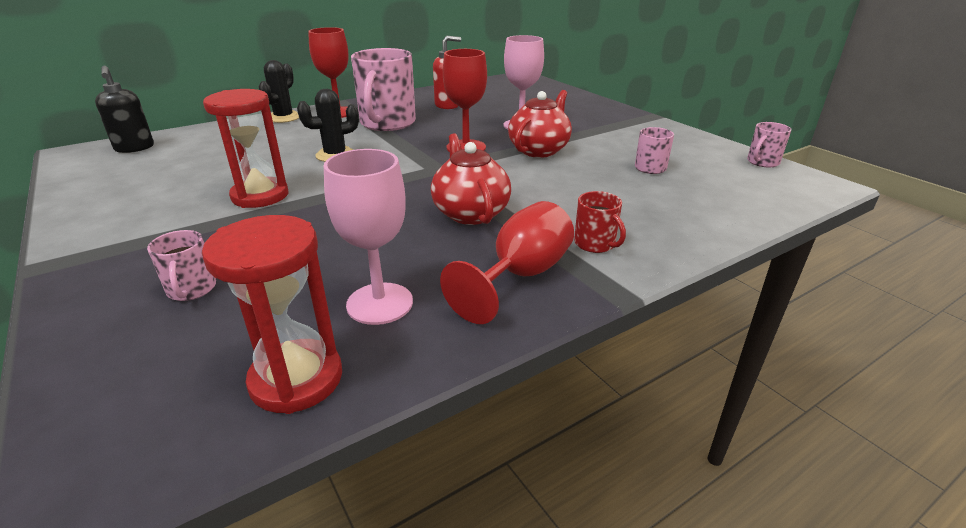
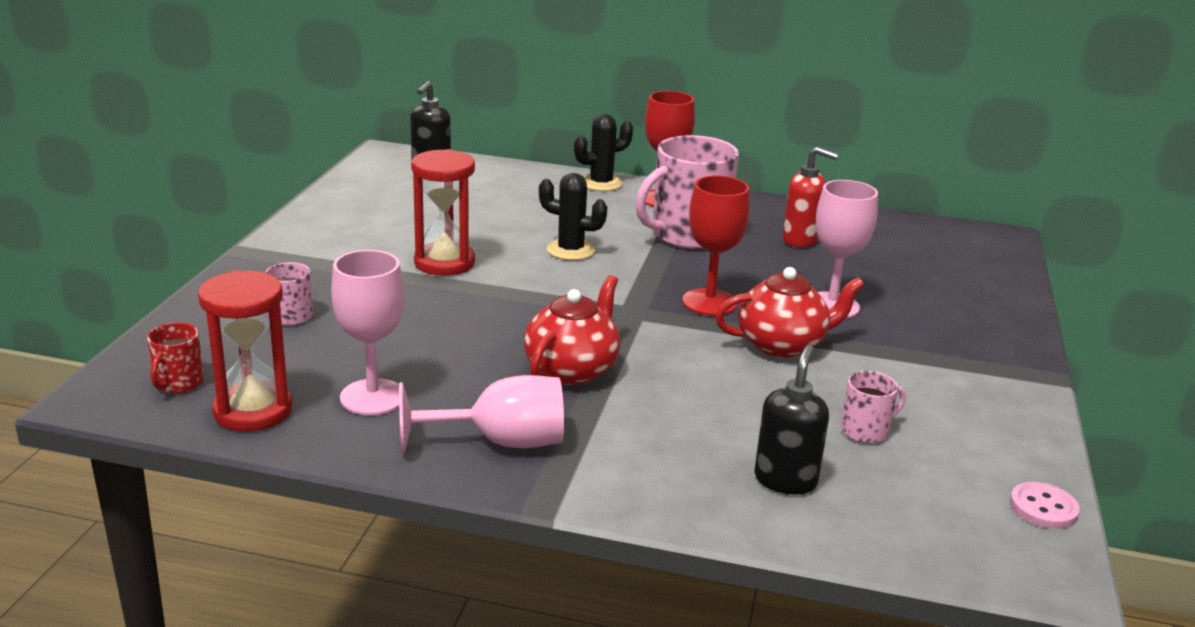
camera: 45 degrees right, 5 degrees down
(521, 276) = (501, 442): red goblet -> pink goblet
(595, 244) = (617, 459): red mug -> red mug (178, 383)
(676, 206) = (785, 480): none -> black soap dispenser
(762, 162) = (1043, 508): pink mug -> pink button

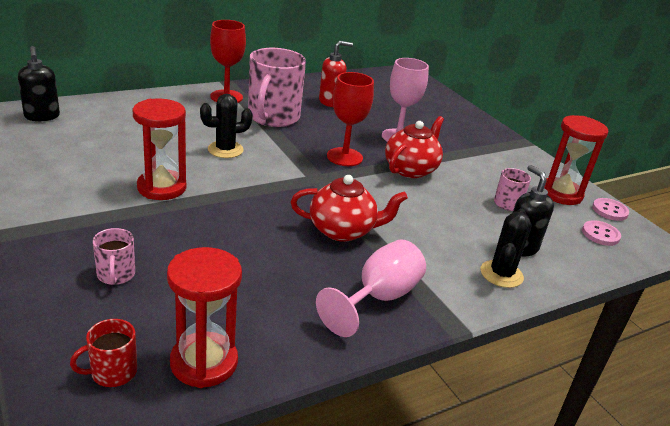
camera: 45 degrees left, 5 degrees up
(178, 383) = (112, 372): red mug -> red mug turned 90 degrees clockwise
(373, 397) = (265, 308): pink goblet -> none
(572, 369) = (343, 231): red teapot -> red teapot turned 105 degrees clockwise
(601, 183) = (175, 96): black cactus -> black cactus (501, 274)
(960, 524) = (600, 234): none -> pink button
(988, 456) = (561, 194): none -> red hourglass

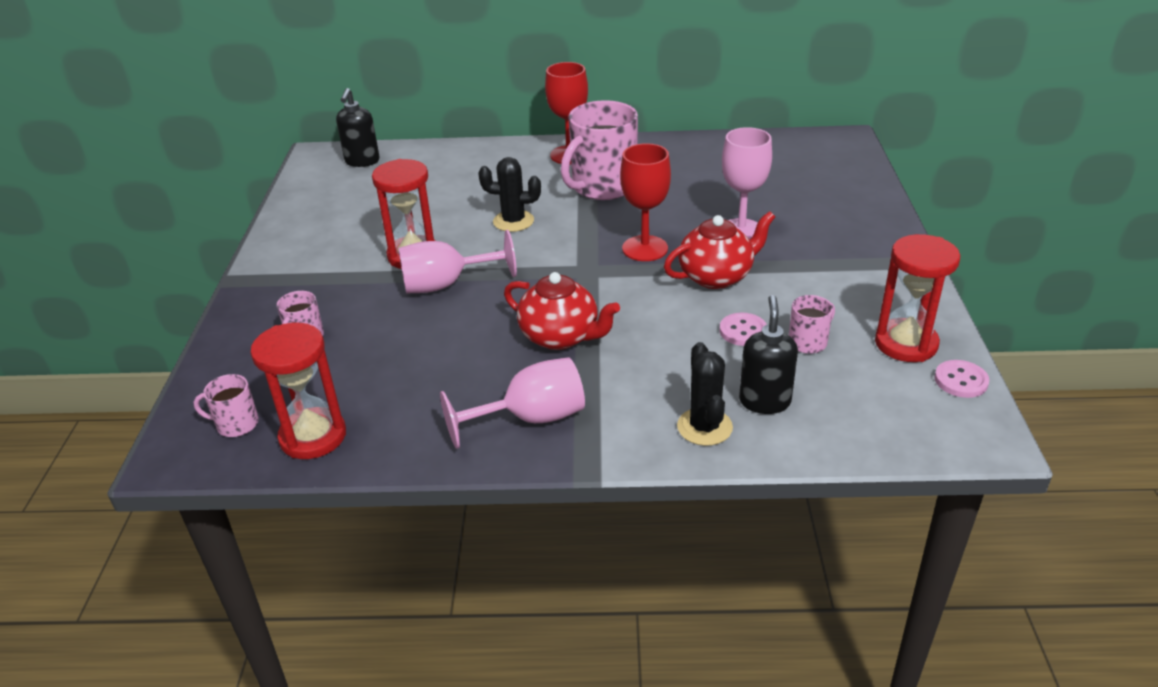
camera: 35 degrees right, 5 degrees up
(112, 372) = (236, 424): red mug -> pink mug
(212, 206) = (446, 284): none -> pink goblet
(330, 102) = (694, 173): red soap dispenser -> none
(501, 274) = (704, 427): black cactus -> black cactus turned 60 degrees counterclockwise
(600, 234) = (906, 409): pink button -> pink button (743, 331)

